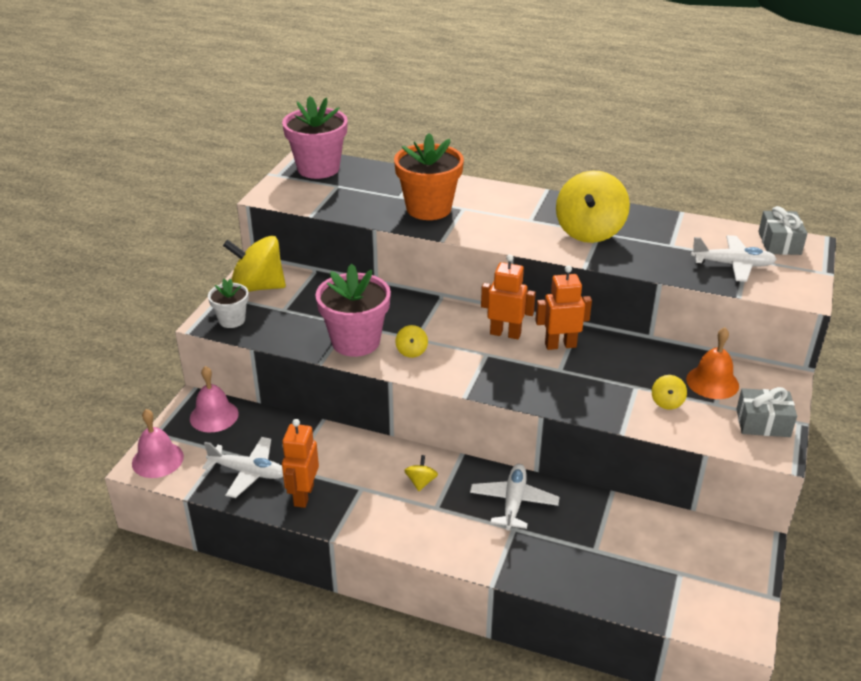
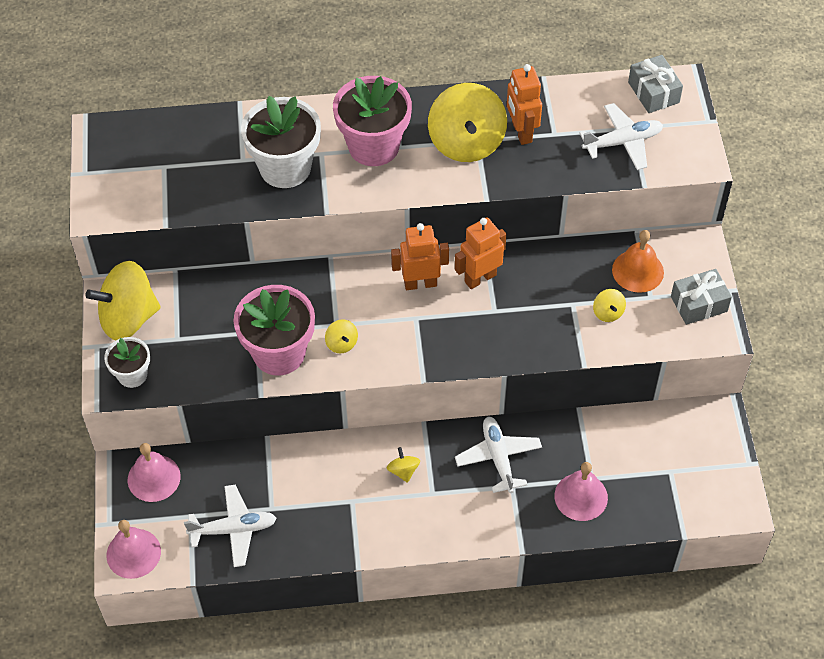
camera: 25 degrees left, 20 degrees up
(303, 495) = (303, 532): orange robot -> orange robot (521, 132)
(318, 168) = (124, 145): pink flower pot -> pink flower pot (374, 146)
(428, 208) = (285, 168): orange flower pot -> white flower pot
(576, 561) = (581, 496): none -> pink bell

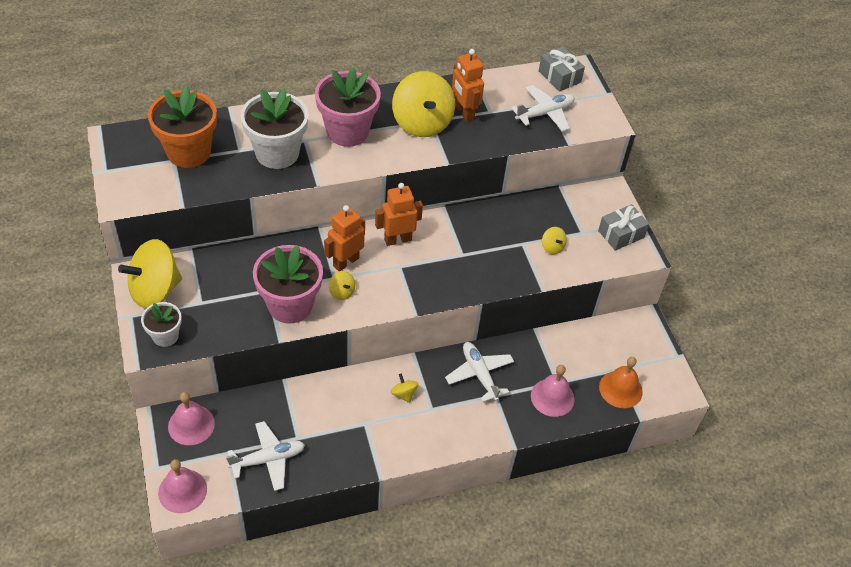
camera: 15 degrees left, 5 degrees down
(183, 157) = (189, 152): none -> orange flower pot
(480, 278) = (445, 231): orange robot -> orange robot (345, 262)
(637, 271) = (568, 214): orange bell -> orange bell (620, 389)

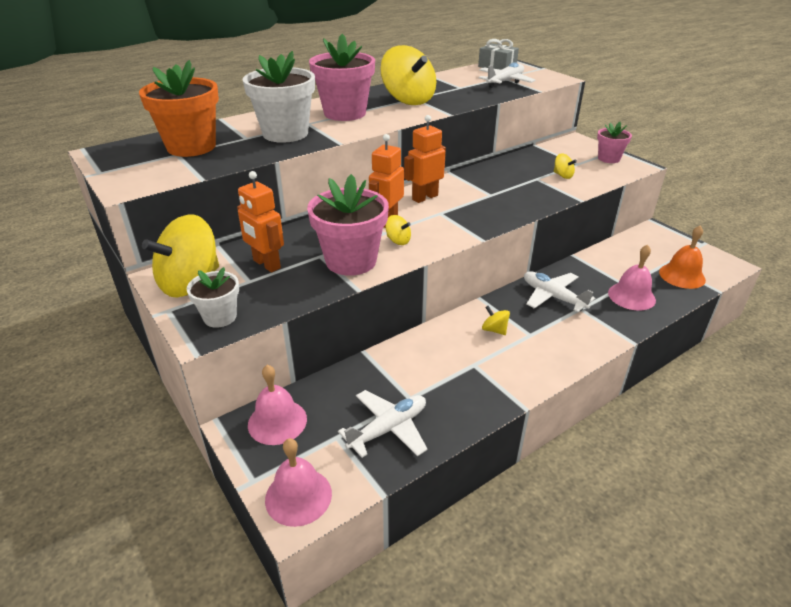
camera: 15 degrees left, 15 degrees down
(464, 112) = (439, 90): orange robot -> orange robot (266, 264)
(621, 234) = (608, 158): grey gift -> pink flower pot

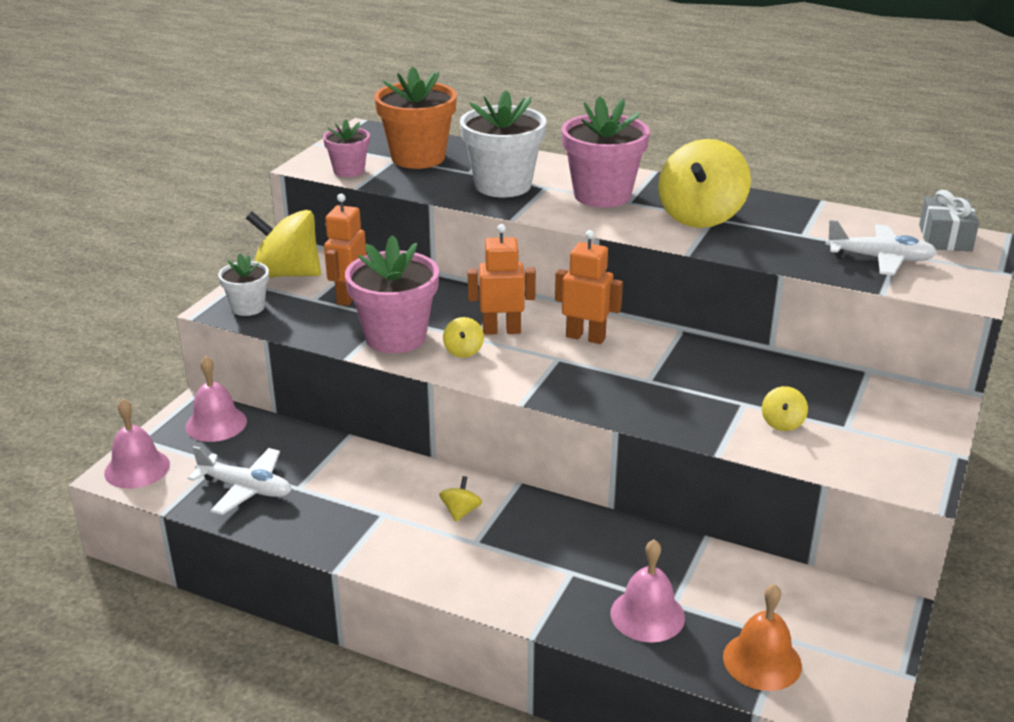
camera: 60 degrees right, 5 degrees down
(553, 297) = (576, 542): white plane -> none
(608, 158) = (906, 453): pink flower pot -> pink flower pot (349, 171)

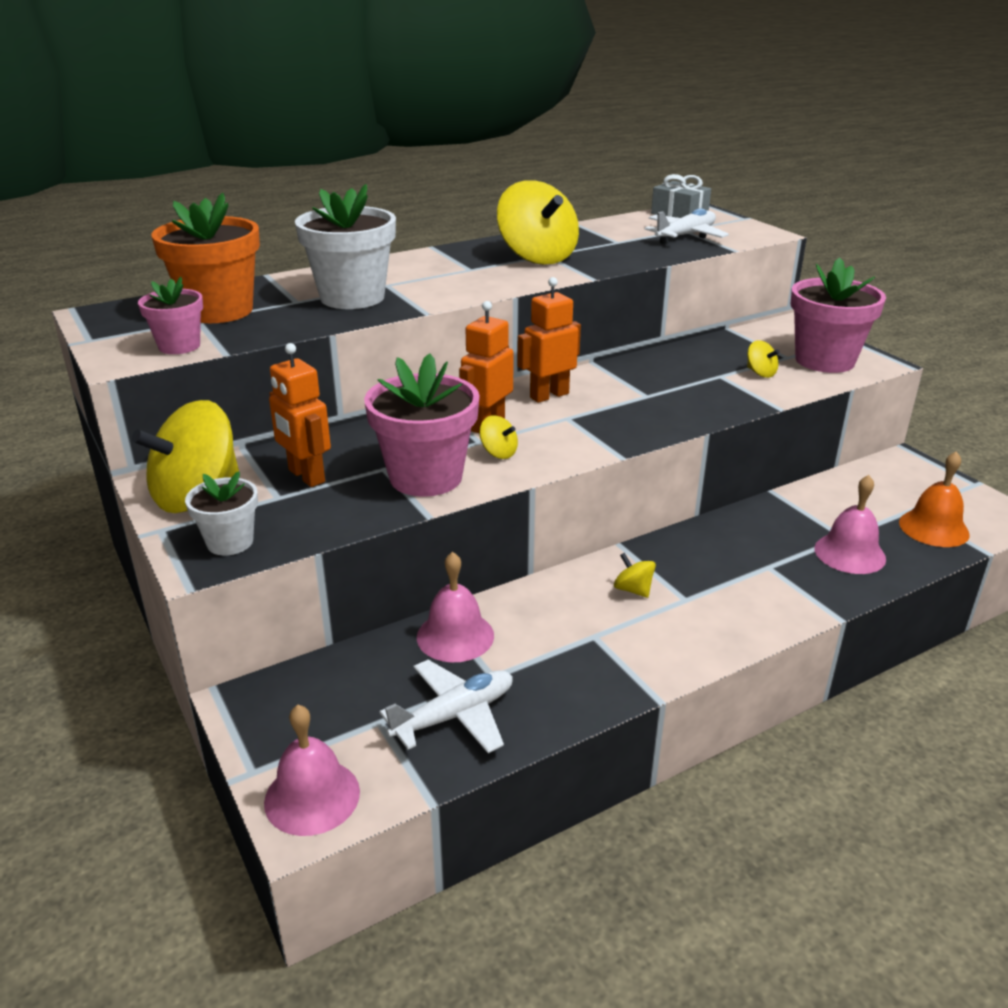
camera: 55 degrees left, 0 degrees up
(216, 424) = (298, 696): pink bell -> pink bell (455, 636)
(602, 195) = (442, 272): pink flower pot -> pink flower pot (824, 360)

